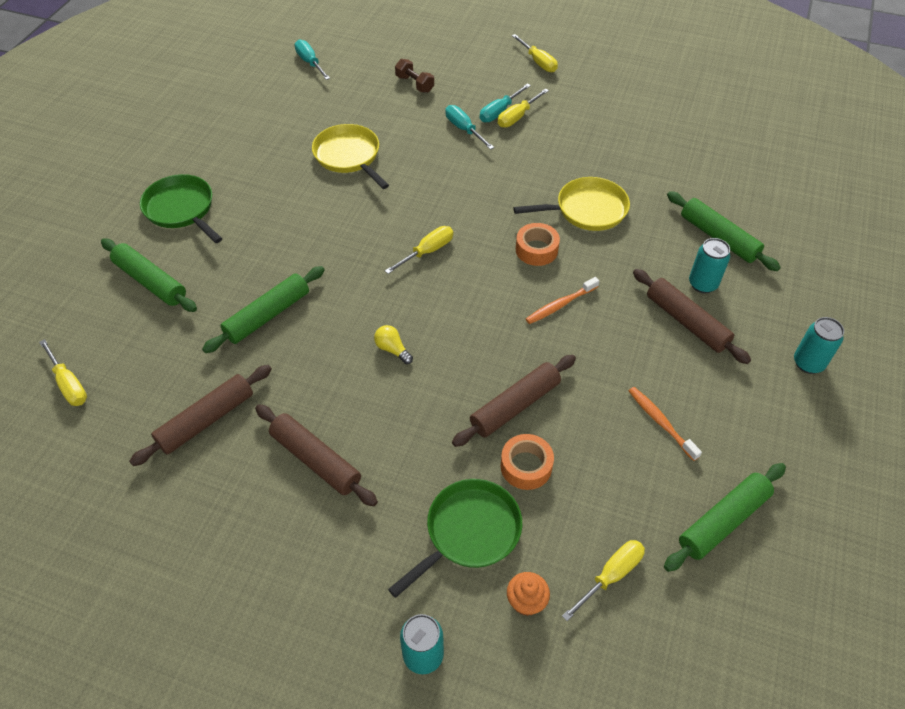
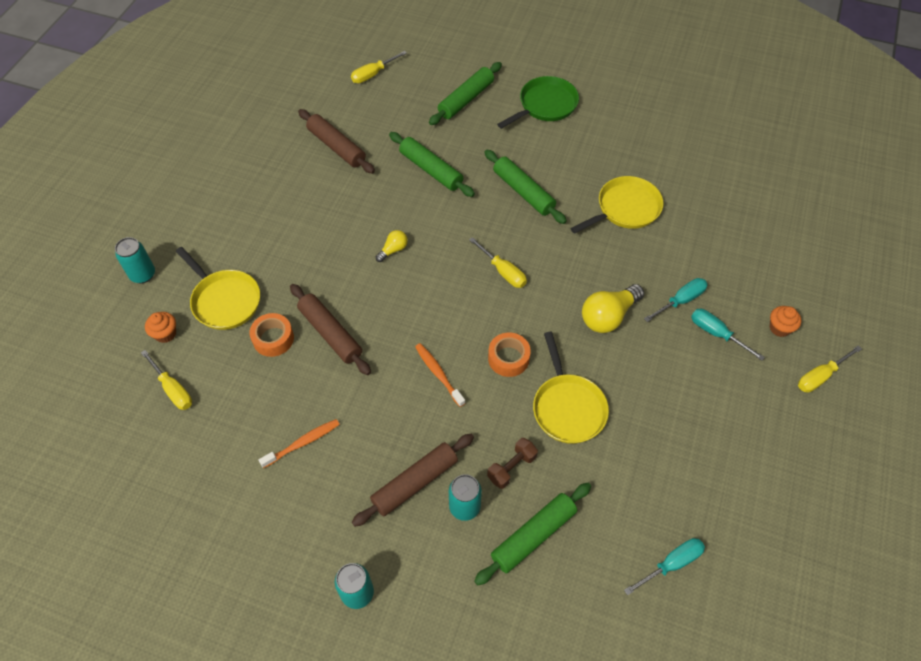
camera: 90 degrees right, 5 degrees up
(310, 63) = (765, 169): turquoise screwdriver -> turquoise screwdriver (671, 564)
(316, 460) = (296, 209): brown rolling pin -> none
(414, 84) = (749, 257): brown dumbbell -> brown dumbbell (511, 467)
(469, 532) = (224, 300): green pan -> yellow pan
(483, 177) = (608, 316): none -> yellow light bulb
(492, 76) = (779, 328): none -> orange cupcake
(517, 117) = (711, 350): yellow screwdriver -> none
(722, 521) = (202, 477): green rolling pin -> green rolling pin (523, 192)

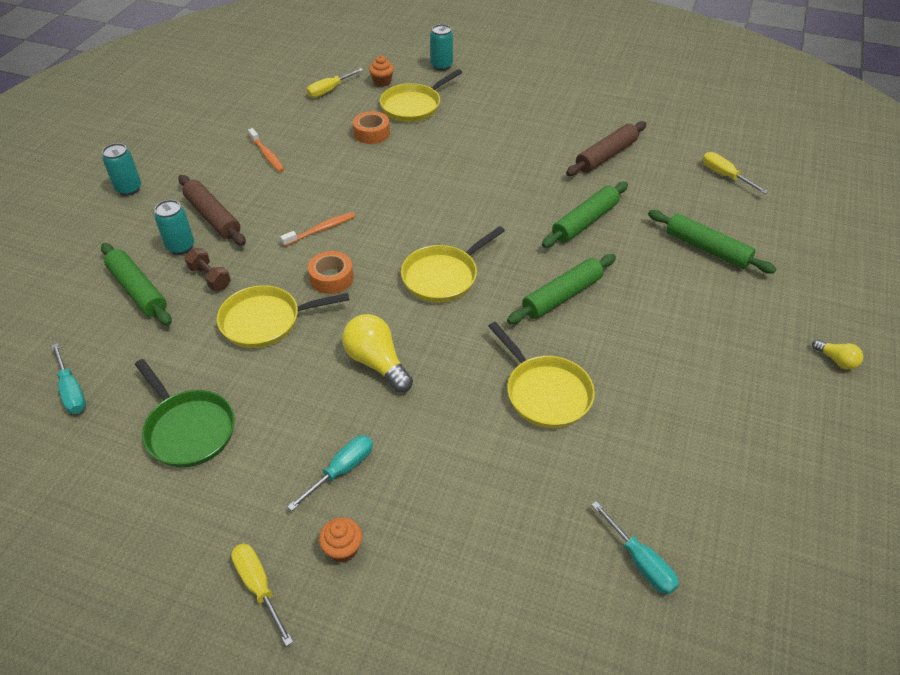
camera: 90 degrees right, 10 degrees down
(330, 333) = (374, 163): brown rolling pin -> none
(393, 250) = (471, 197): yellow light bulb -> yellow light bulb (836, 360)
(503, 271) = (443, 276): yellow screwdriver -> yellow pan
(545, 105) = (718, 321): green pan -> green pan (188, 429)
(680, 301) = (395, 437): turquoise screwdriver -> turquoise screwdriver (640, 561)

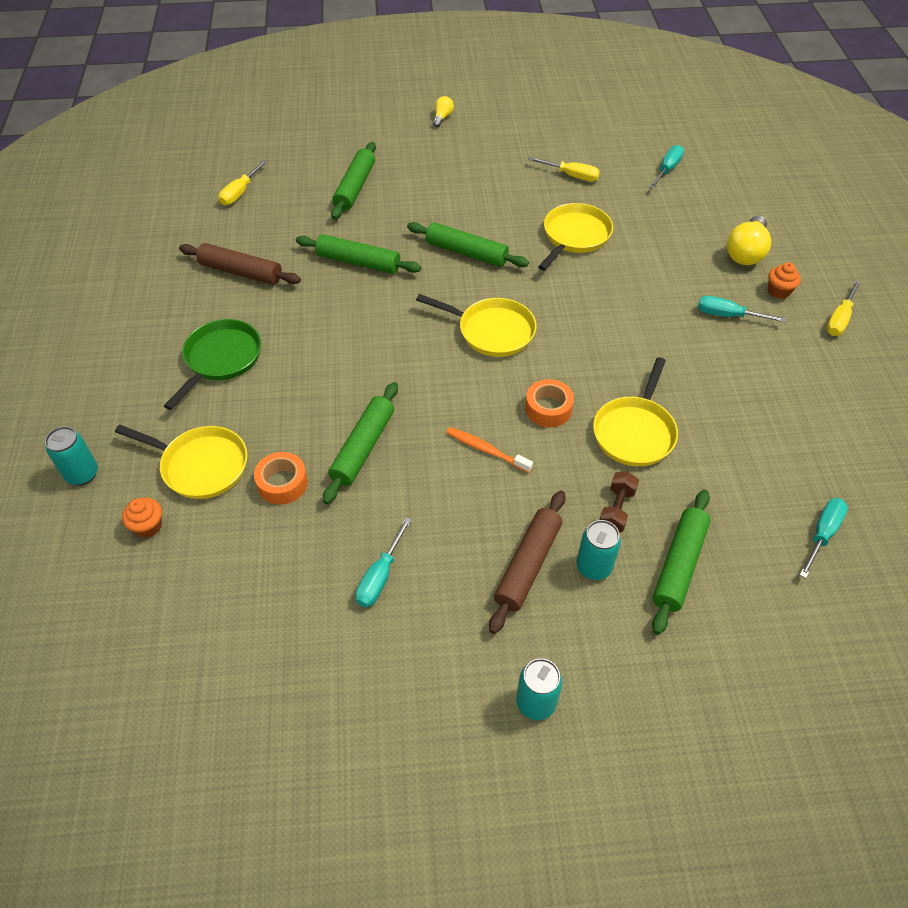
camera: 115 degrees left, 5 degrees up
(188, 429) = (778, 423): green pan -> green pan (221, 359)
(265, 321) = (635, 432): yellow pan -> yellow pan turned 60 degrees clockwise
(267, 154) = (380, 576): orange toothbrush -> turquoise screwdriver
(330, 90) = (192, 581): yellow screwdriver -> yellow screwdriver (571, 176)
(373, 173) = (363, 447): none -> green rolling pin
(377, 363) = (620, 336): yellow light bulb -> yellow light bulb (746, 252)

